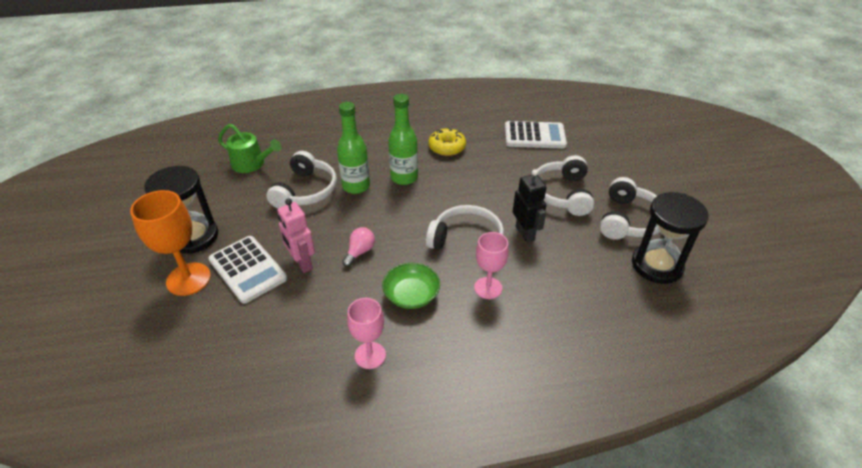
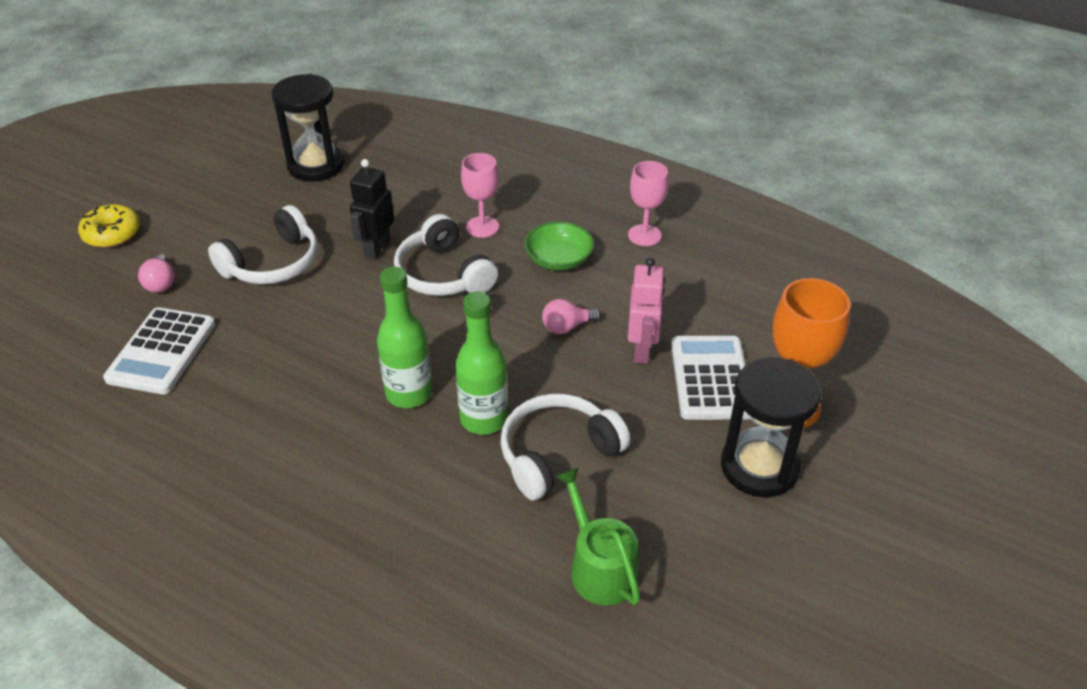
camera: 140 degrees left, 0 degrees up
(447, 147) = (291, 407): yellow donut -> yellow donut (112, 234)
(534, 136) = (162, 351): white calculator -> white calculator turned 120 degrees counterclockwise
(591, 156) = (161, 283): none -> pink light bulb
(629, 220) = (264, 205): white headphones -> none

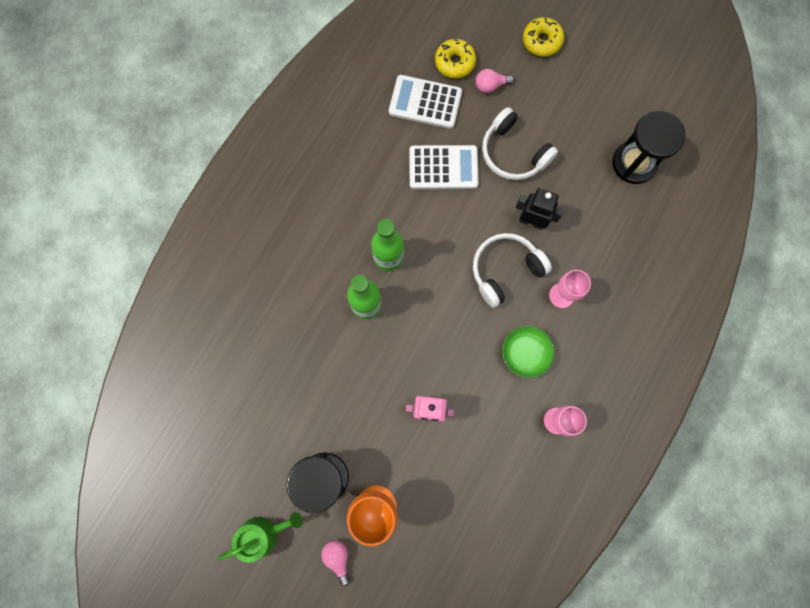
camera: 90 degrees right, 35 degrees up
(107, 319) = (454, 62): none -> yellow donut
(557, 454) = (337, 350): white headphones -> none
(567, 327) = (451, 358): pink light bulb -> pink light bulb (337, 557)
(599, 567) = (254, 373): green watering can -> green watering can (263, 534)
(710, 378) = (401, 455): white calculator -> white calculator (443, 168)

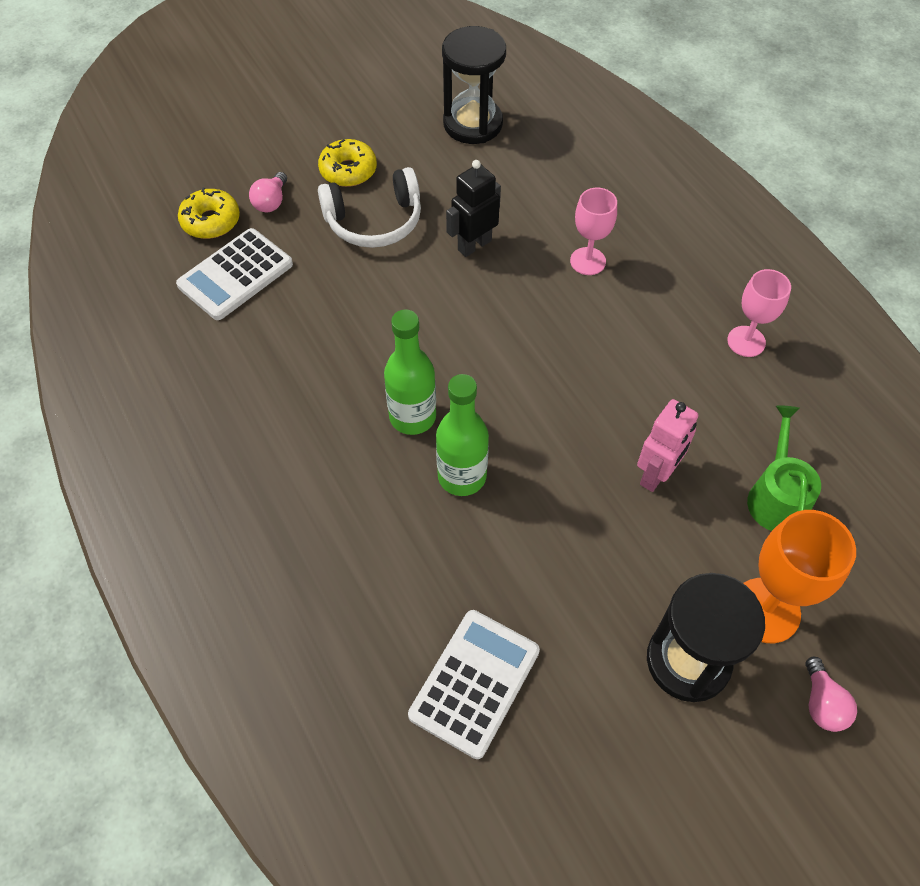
camera: 60 degrees left, 20 degrees down
(263, 534) = (738, 802): green watering can -> green watering can (776, 497)
(337, 557) = (822, 703): pink light bulb -> pink light bulb turned 105 degrees counterclockwise
(443, 168) = (337, 298): white calculator -> white calculator (474, 683)
(505, 270) = (518, 300): white headphones -> none
(525, 353) = (640, 331): green bowl -> none
(542, 41) = (259, 131): yellow donut -> yellow donut (348, 170)

